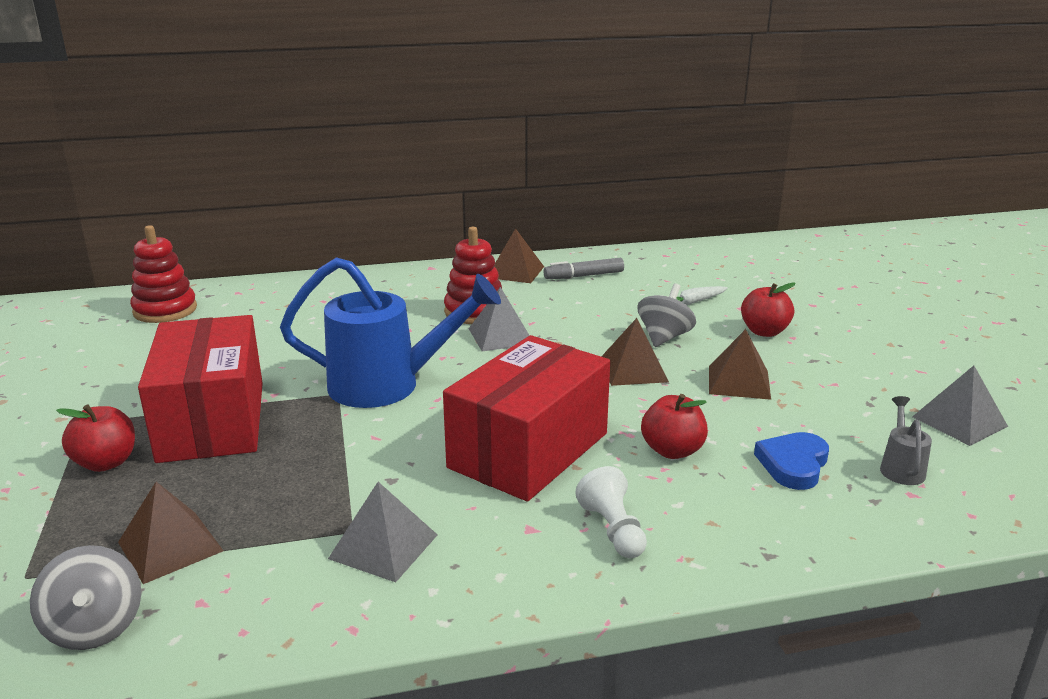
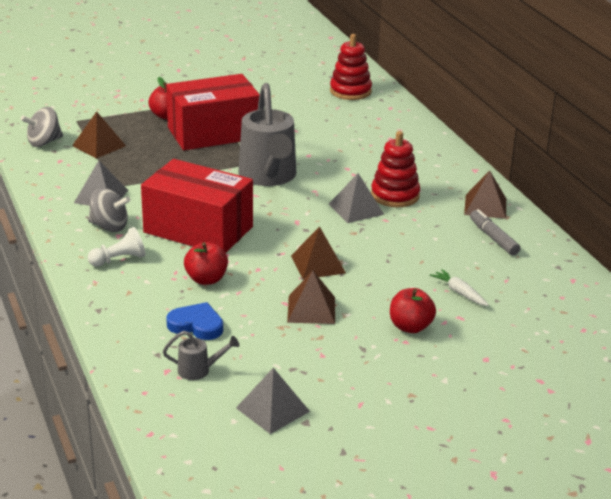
camera: 80 degrees right, 5 degrees up
(387, 385) = (268, 176): blue watering can -> grey watering can
(664, 337) = (380, 277): grey spinning top -> grey spinning top (109, 226)

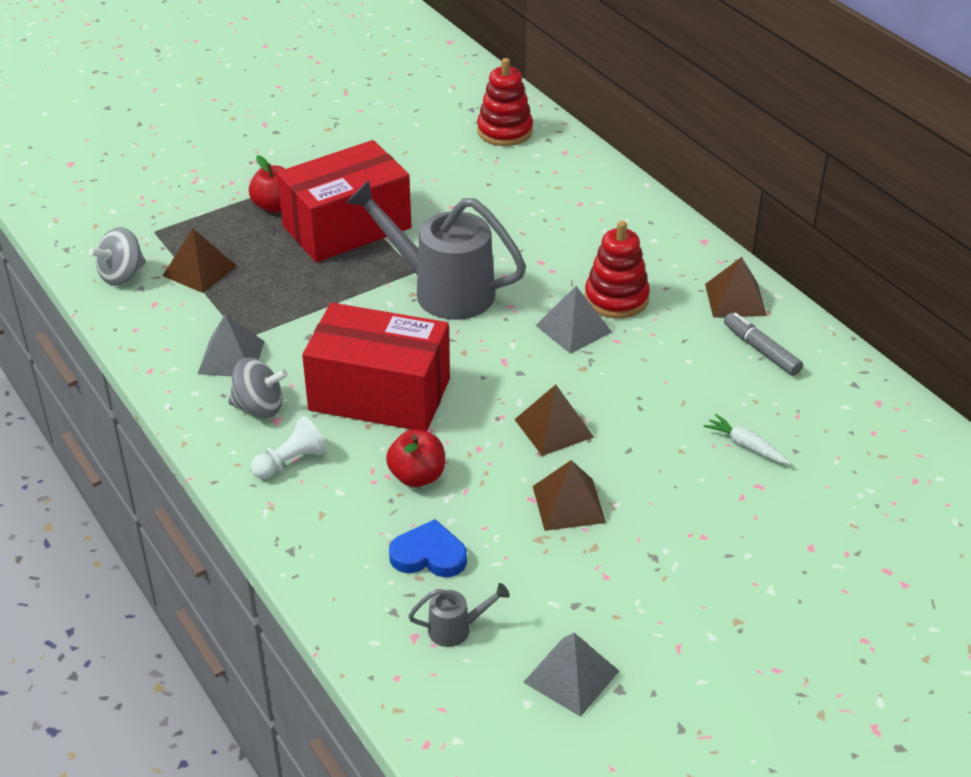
camera: 10 degrees left, 10 degrees up
(268, 176) = (443, 291): grey watering can -> grey watering can turned 135 degrees clockwise
(410, 327) = (702, 512): red apple -> none

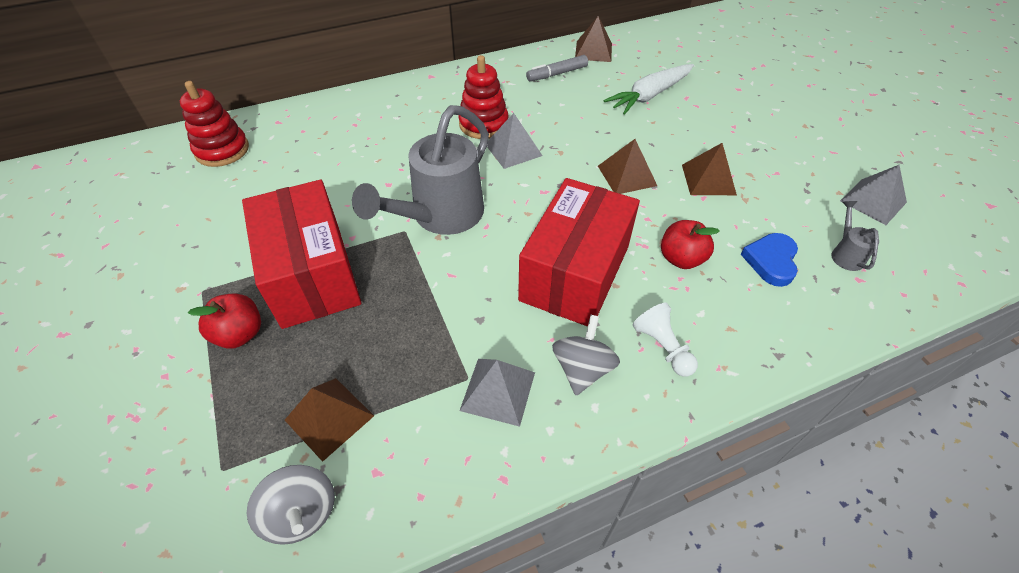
camera: 80 degrees left, 10 degrees up
(735, 299) = (501, 74): brown pyramid -> brown pyramid (593, 51)
(746, 446) = (650, 95): white carrot -> white carrot, size x1.85

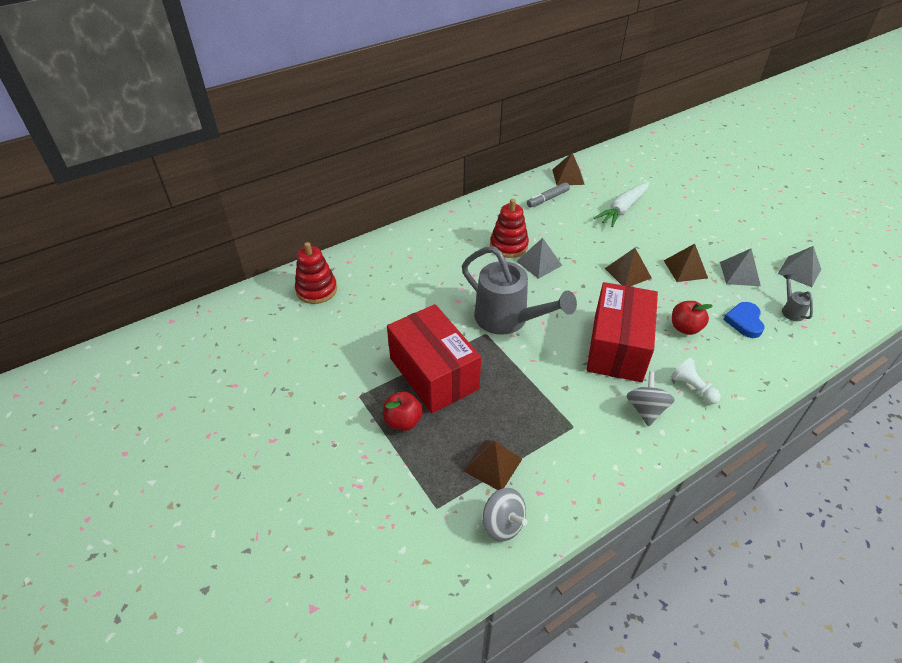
camera: 10 degrees left, 5 degrees down
(441, 216) = (507, 319): grey watering can -> grey watering can turned 75 degrees counterclockwise
(498, 391) = (596, 431): grey pyramid -> grey pyramid (739, 274)

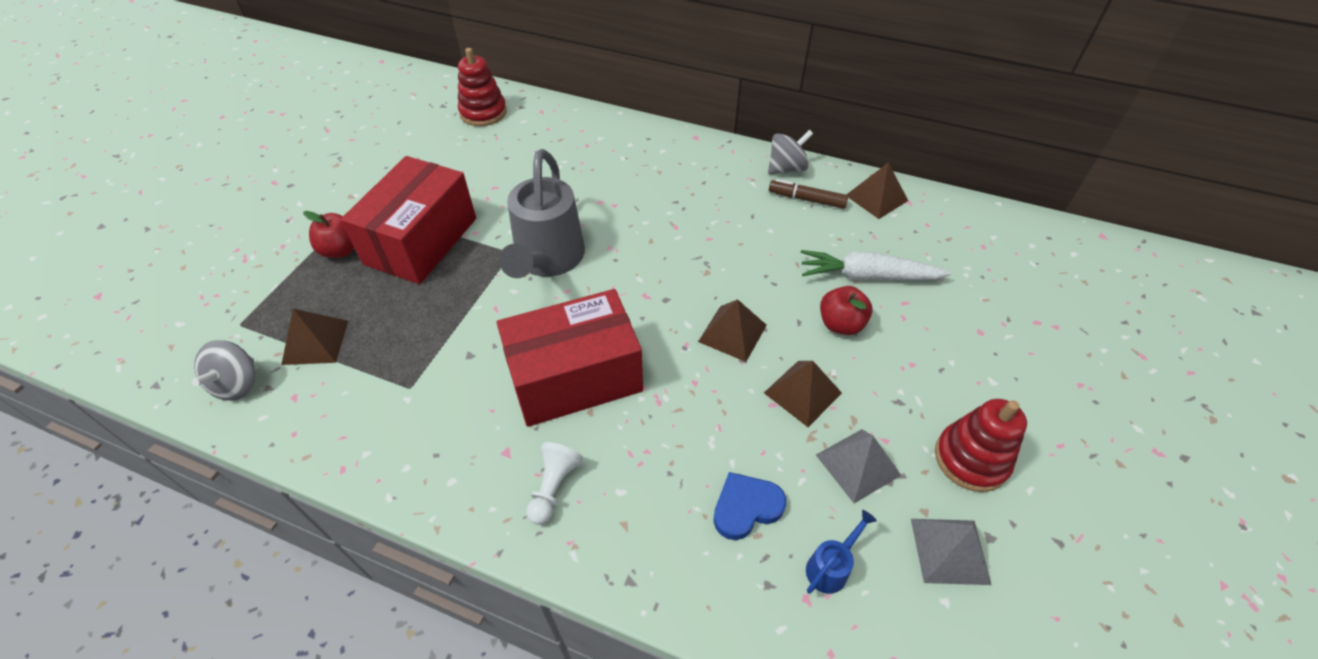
camera: 55 degrees right, 5 degrees up
(508, 245) = (679, 206): red stacking toy -> red stacking toy (971, 459)
(539, 263) = (671, 243): grey pyramid -> none
(548, 199) = (807, 199): grey marker -> brown marker
(646, 409) = (480, 449): grey spinning top -> grey spinning top (786, 168)
(685, 328) = (671, 437): red apple -> red apple (840, 324)
(791, 310) = (830, 567): grey watering can -> blue watering can

